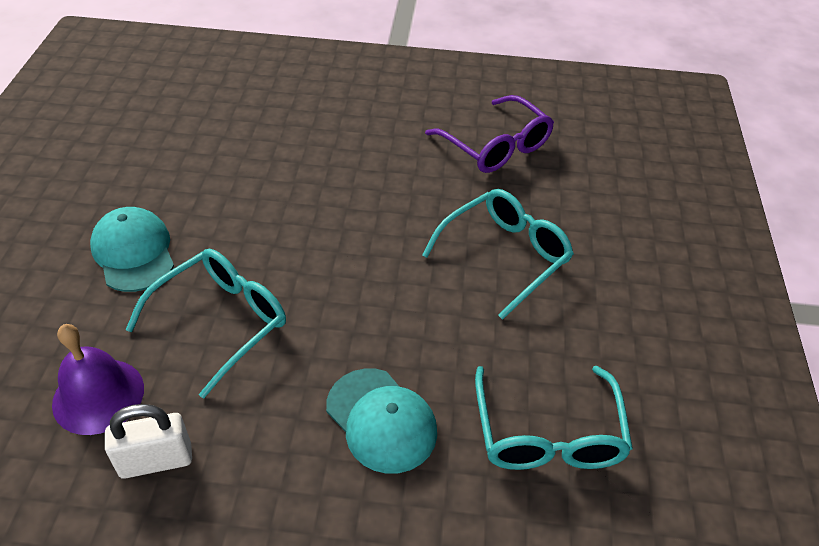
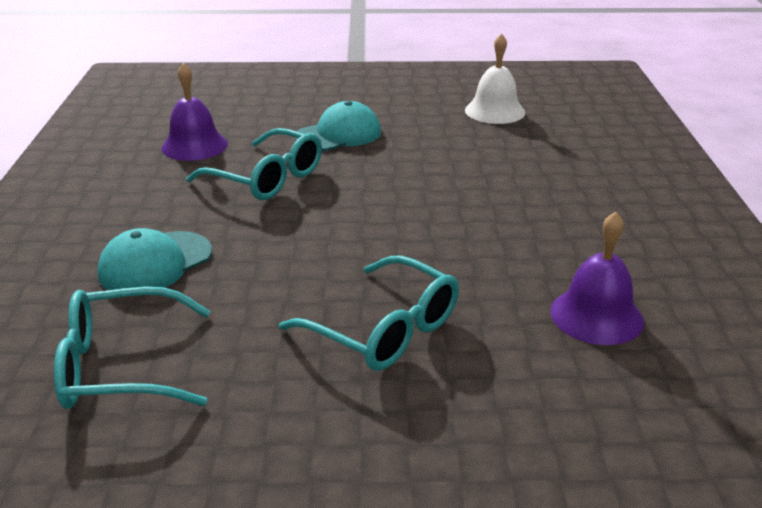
camera: 85 degrees right, 15 degrees down
(136, 127) = (495, 111): none -> white bell
(156, 460) = (134, 173): white padlock -> none
(495, 146) = (596, 315): purple glasses -> purple bell

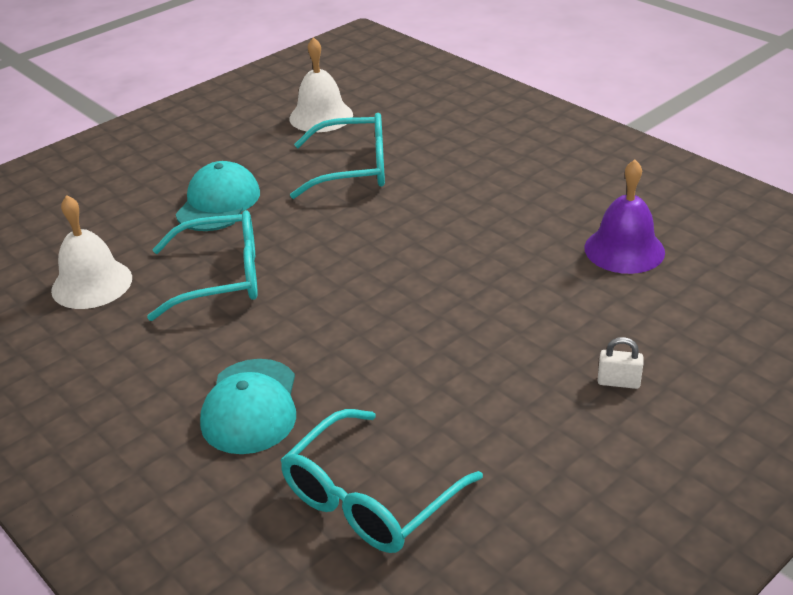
camera: 40 degrees left, 5 degrees up
(194, 145) = (92, 284): purple bell -> white bell
(383, 329) = (511, 344): turquoise glasses -> turquoise glasses (352, 169)
(421, 411) = (618, 382): none -> white padlock

